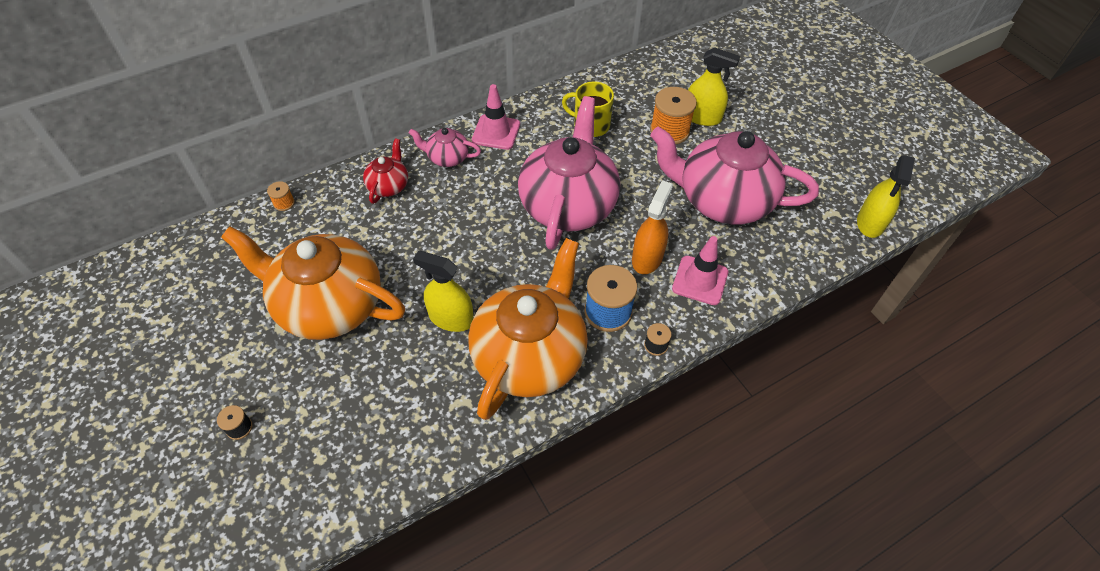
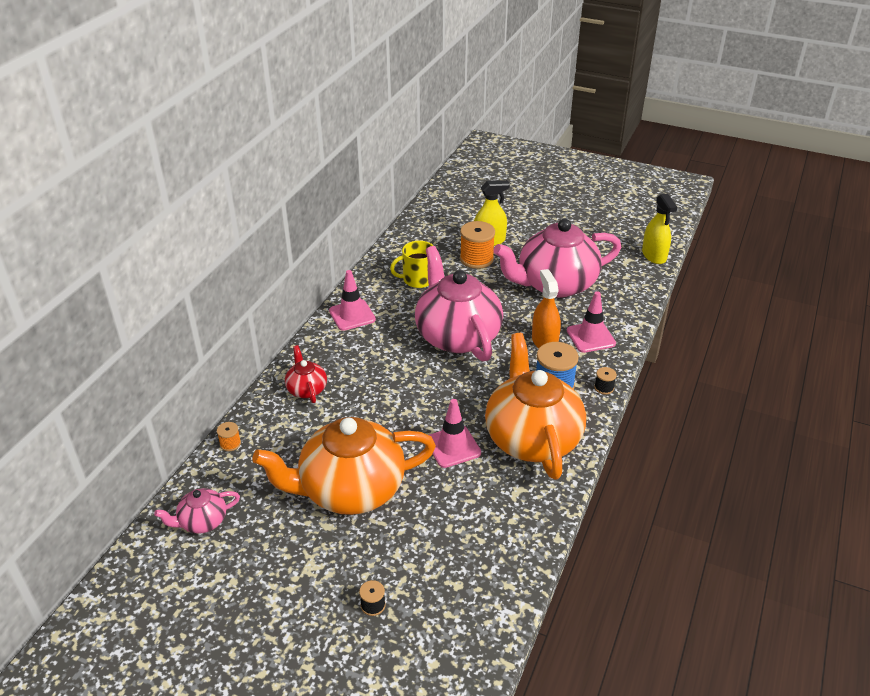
camera: 35 degrees left, 15 degrees down
(447, 158) = (332, 349): pink teapot -> pink teapot (202, 521)
(451, 318) = (453, 446): yellow spray bottle -> pink traffic cone

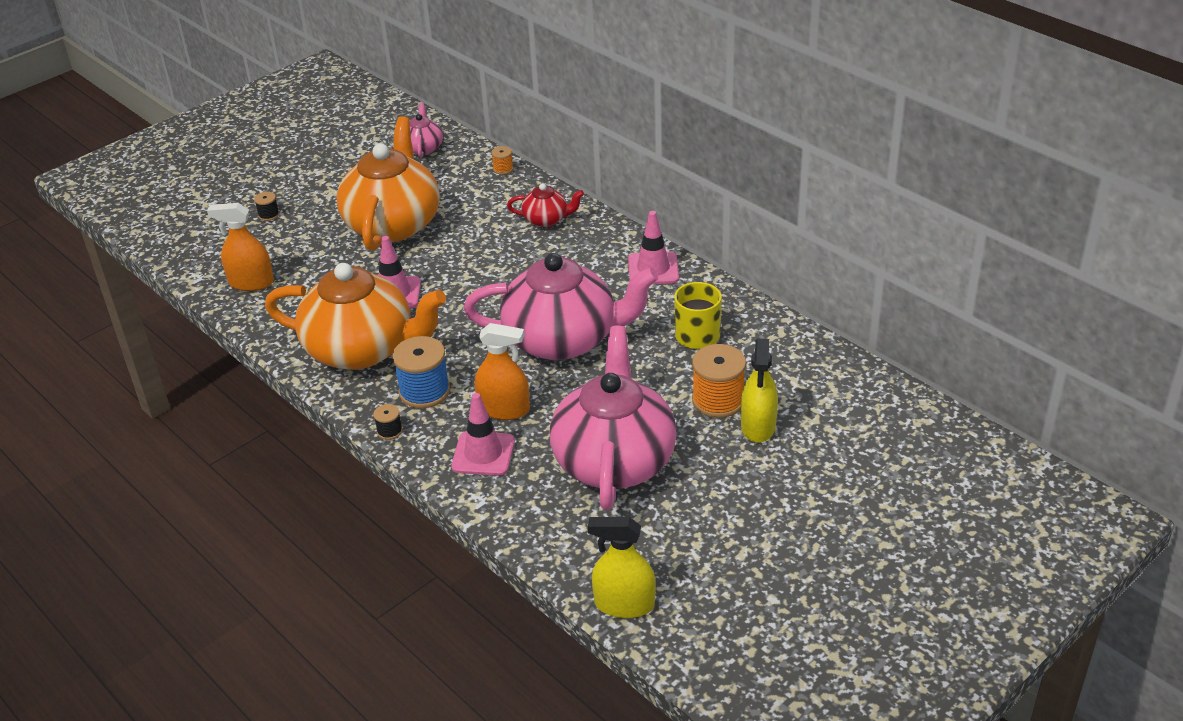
camera: 115 degrees right, 0 degrees up
(490, 560) = (251, 283): none -> orange spray bottle

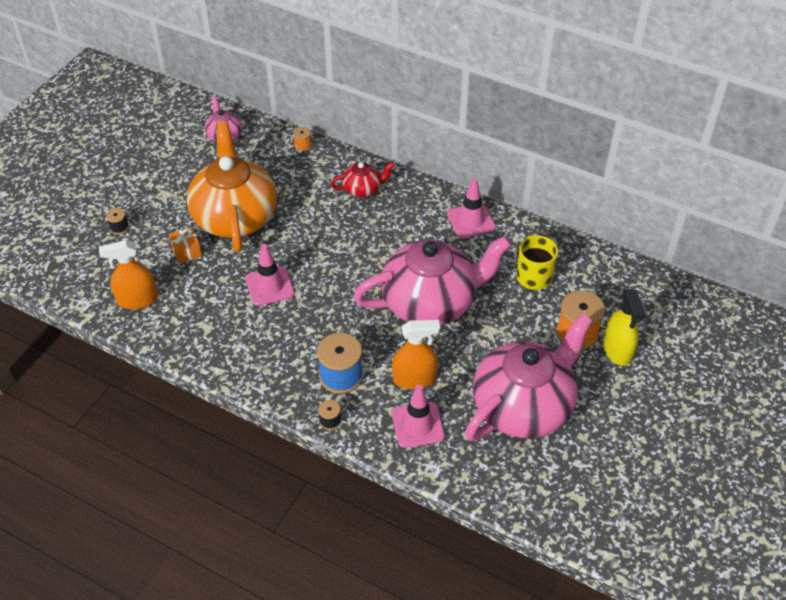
camera: 20 degrees left, 10 degrees up
(325, 248) = (186, 252): none -> orange gift
(362, 349) = (268, 346): orange teapot -> none
(614, 460) = (523, 406): pink teapot -> pink teapot turned 60 degrees clockwise
(624, 604) = (592, 536): yellow spray bottle -> none

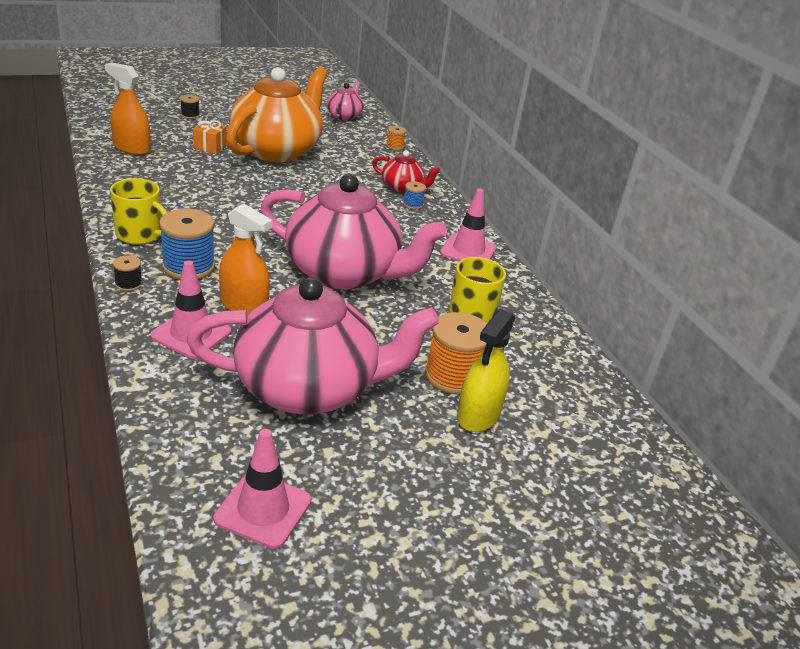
camera: 35 degrees right, 15 degrees down
(269, 286) = (233, 192): pink traffic cone -> pink traffic cone (263, 510)
(273, 376) = (140, 235): none -> yellow mug
(389, 202) = (413, 204): none -> blue spool

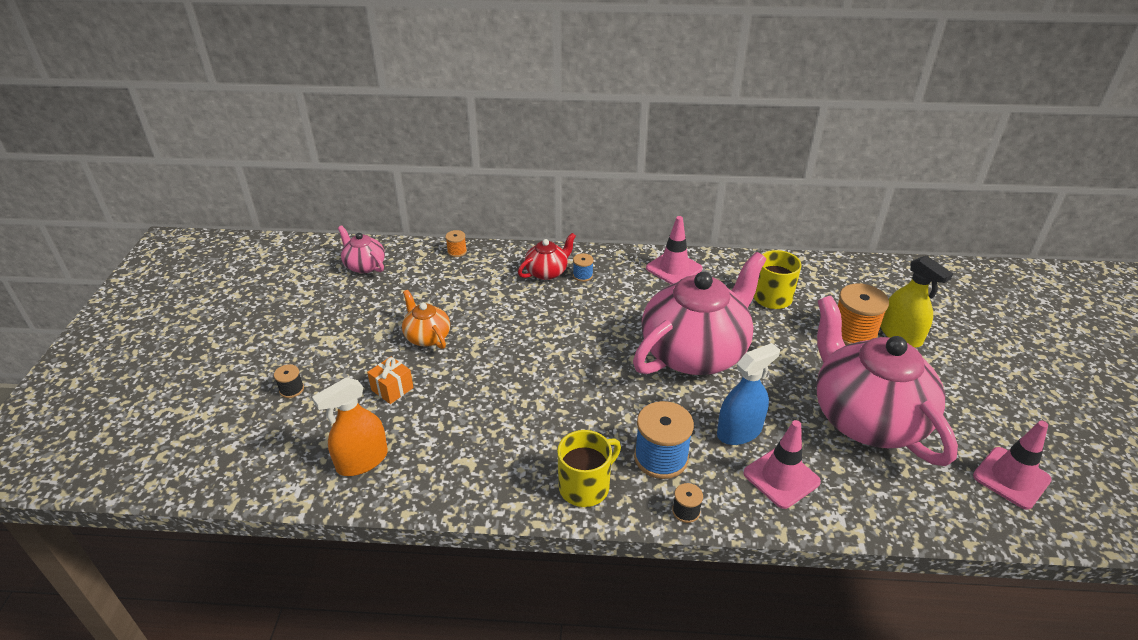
camera: 60 degrees left, 5 degrees up
(244, 306) = (739, 431): orange spray bottle -> blue spray bottle
(277, 150) = (427, 336): orange teapot -> orange teapot, size x0.45
(309, 388) = (866, 418): pink teapot -> pink teapot turned 45 degrees counterclockwise

